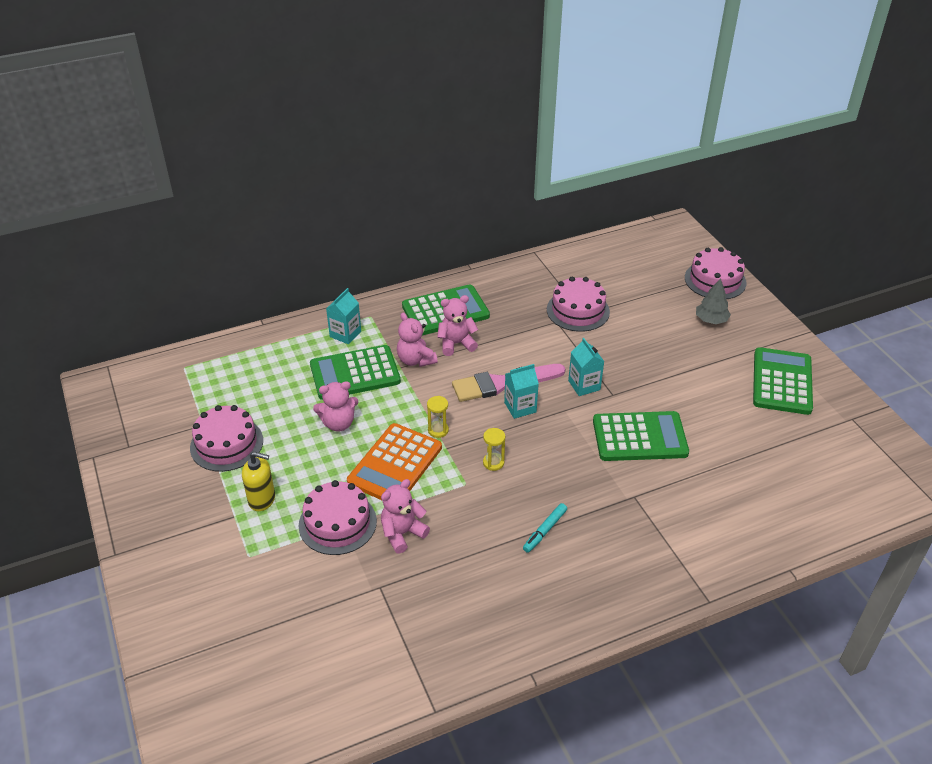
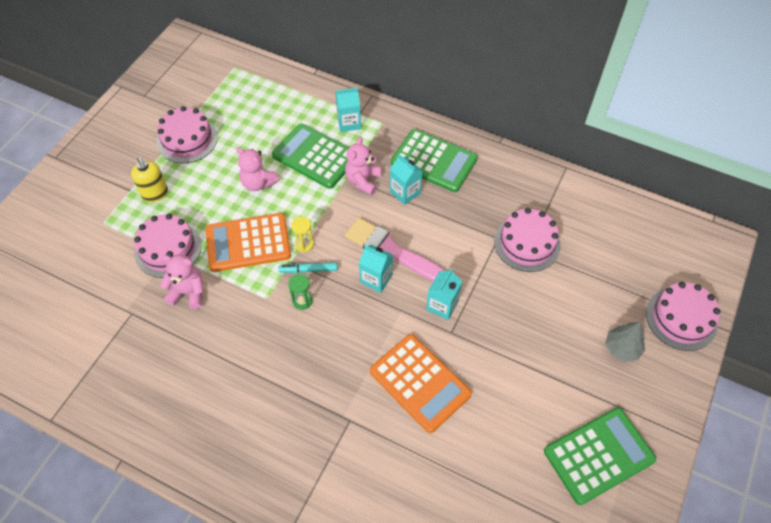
camera: 50 degrees right, 15 degrees up
(456, 344) = (405, 192): pink teddy bear -> turquoise carton
(493, 463) = (302, 301): yellow hourglass -> green hourglass
(545, 531) = (262, 380): turquoise marker -> turquoise marker (308, 270)
(639, 437) = (420, 383): green calculator -> orange calculator

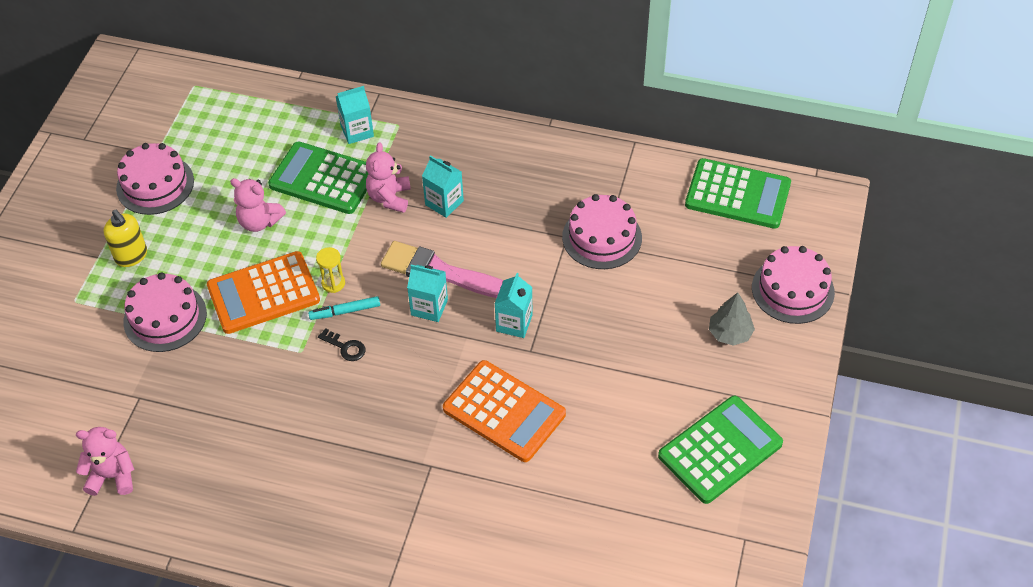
camera: 10 degrees left, 5 degrees down
(188, 292) = (203, 362): pink teddy bear -> pink teddy bear (112, 476)
(302, 301) = (345, 347): green hourglass -> black key
(434, 161) = (472, 160): green calculator -> green calculator (737, 194)

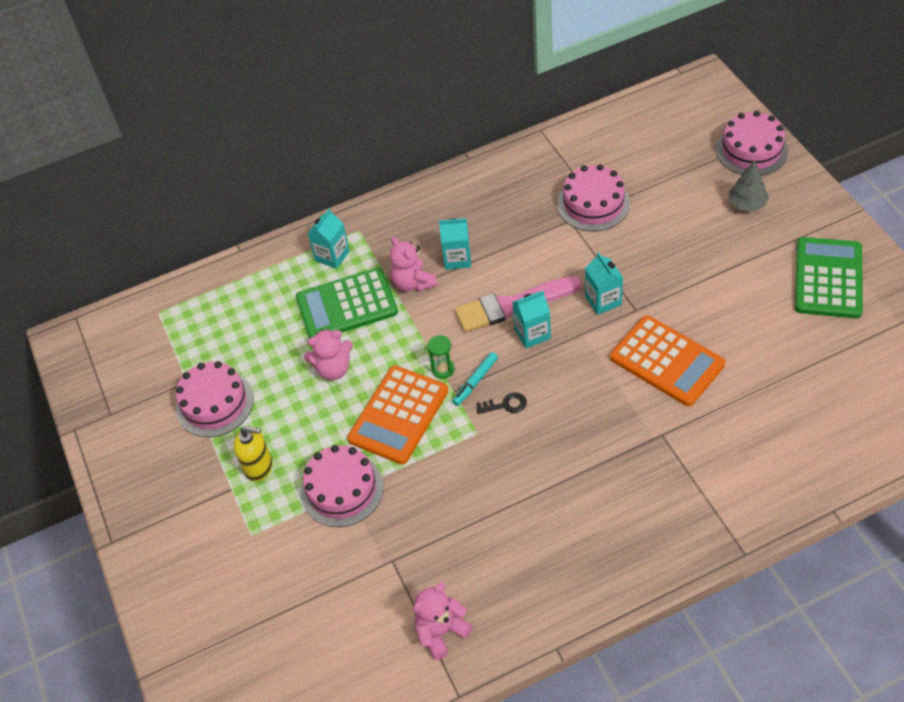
camera: 35 degrees left, 0 degrees up
(333, 283) = (443, 369): yellow hourglass -> green hourglass
(504, 411) = (667, 361): orange calculator -> orange calculator turned 45 degrees clockwise
(737, 194) = (647, 117): green calculator -> none

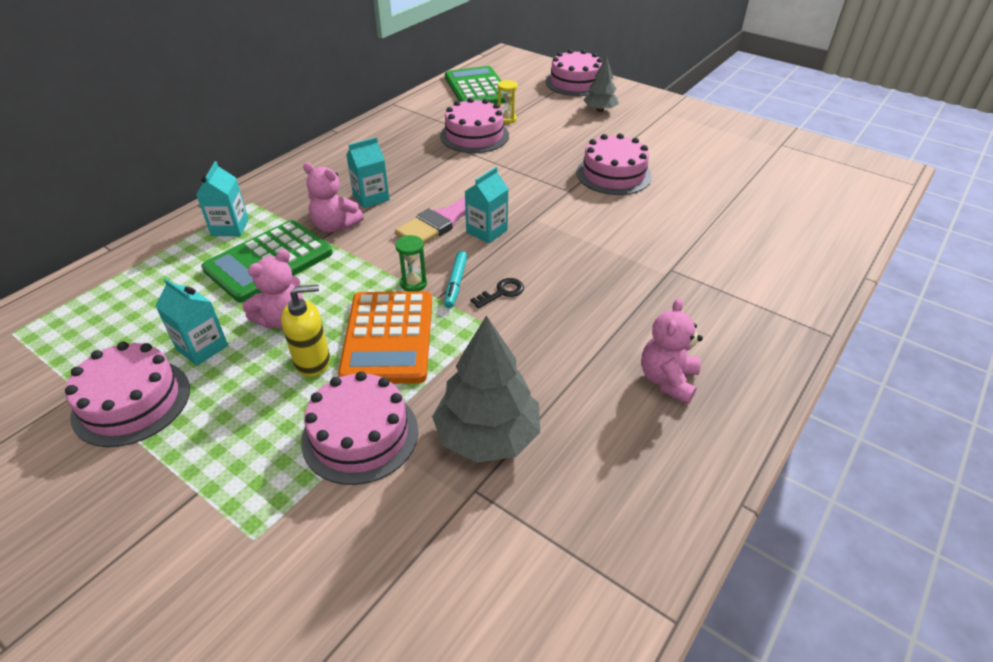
camera: 35 degrees left, 10 degrees down
(259, 467) = (229, 451): yellow soap dispenser -> yellow soap dispenser (313, 362)
(422, 525) = (487, 435): none -> grey tree
(441, 631) = (594, 548): pink teddy bear -> pink teddy bear (667, 380)
(603, 300) = (534, 192): turquoise carton -> turquoise carton (202, 347)
(640, 189) = (507, 119): none -> yellow hourglass
(667, 361) = (626, 217): orange calculator -> none
(694, 303) = (613, 174): none -> pink cake
(828, 278) = (701, 136): green calculator -> green calculator (477, 88)

